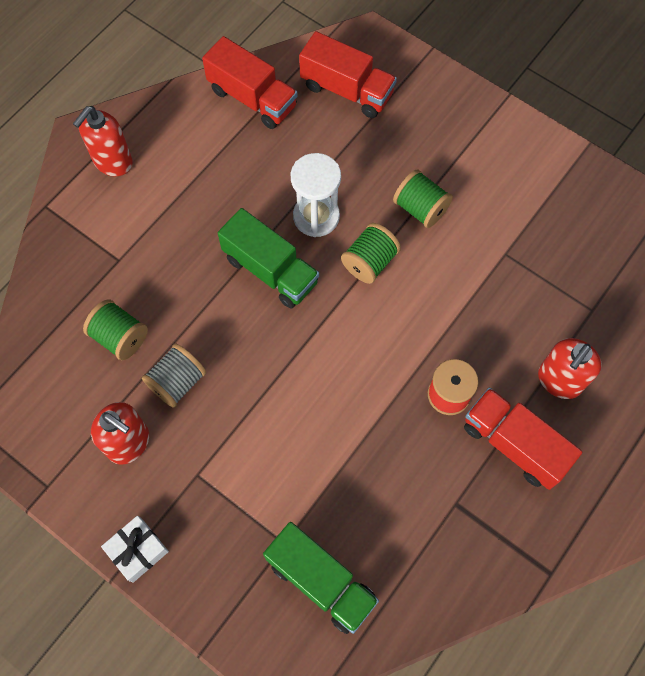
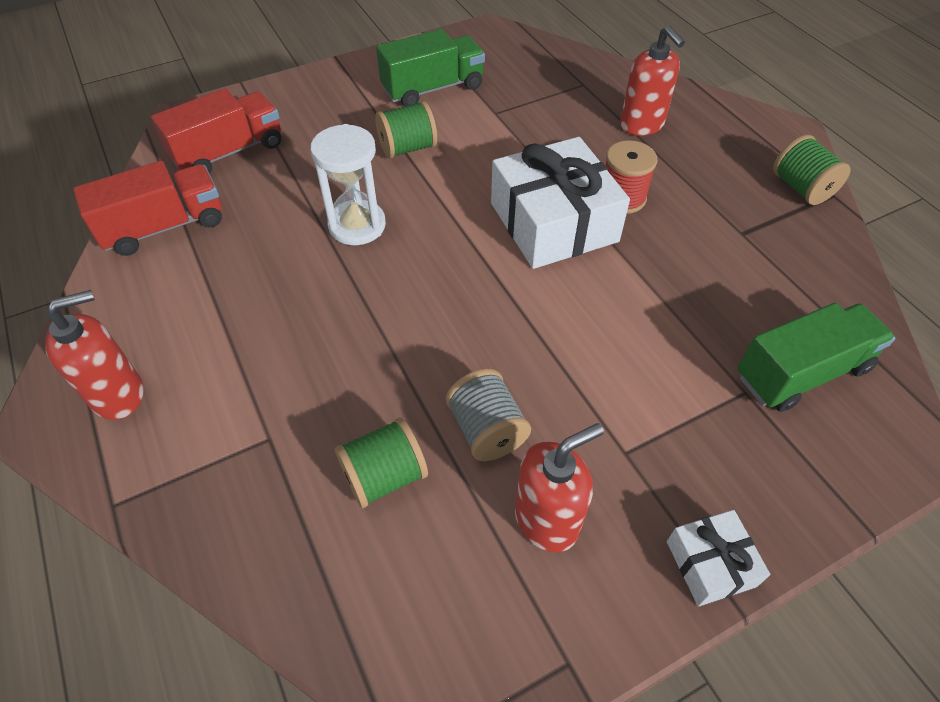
camera: 65 degrees left, 15 degrees down
(112, 162) = (118, 394): red soap dispenser -> red soap dispenser turned 90 degrees counterclockwise
(270, 270) = (395, 286): green truck -> green truck (433, 89)
(369, 262) = (441, 203): green spool -> green spool (801, 188)
(391, 352) = (553, 222): none -> white gift
(514, 444) = (693, 173): red truck -> none

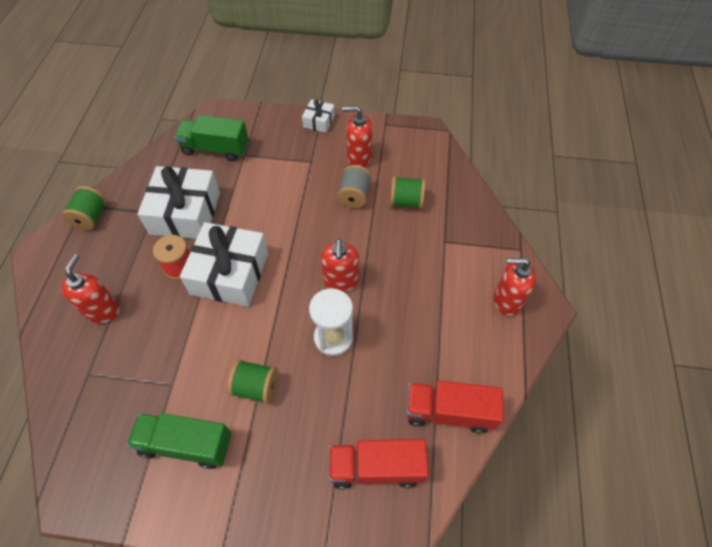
camera: 145 degrees left, 5 degrees up
(398, 288) = (341, 281): none -> red soap dispenser
(702, 255) = (185, 213): none -> white gift

